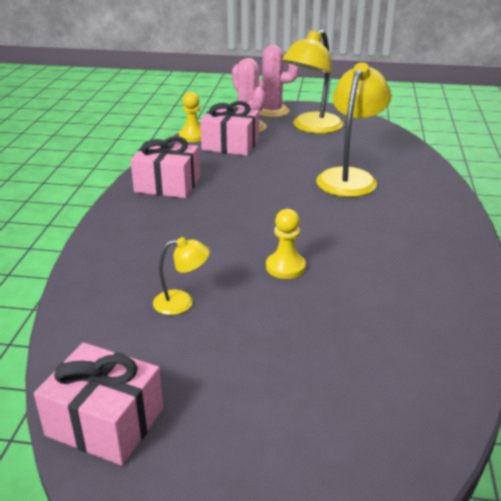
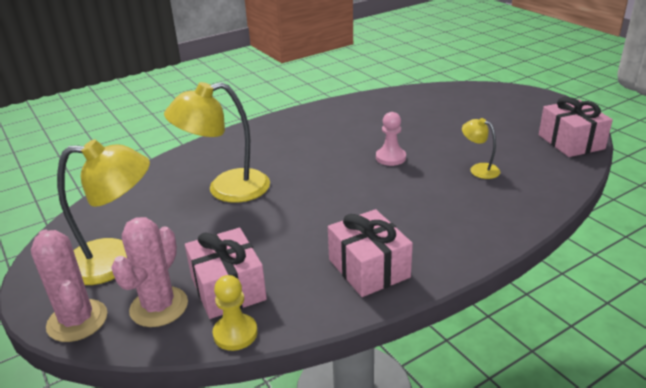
camera: 130 degrees left, 0 degrees up
(285, 267) = (390, 158): yellow pawn -> pink pawn

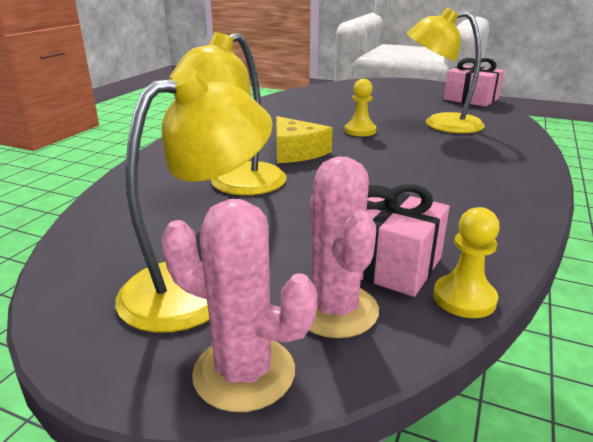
camera: 35 degrees left, 5 degrees down
(308, 167) = (296, 152): none -> yellow cheese
(369, 268) = (482, 204): pink gift -> none
(390, 158) = (360, 131): pink pawn -> yellow pawn
(479, 169) = (440, 124): yellow lamp -> yellow lamp, size x2.04

